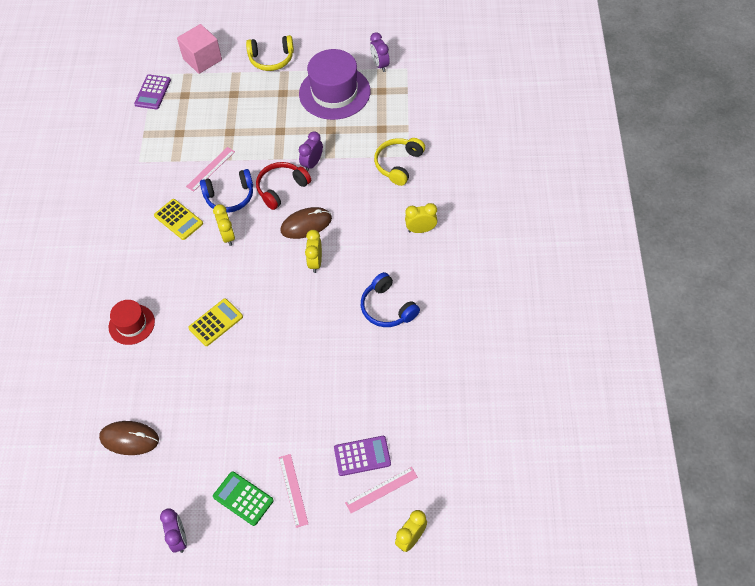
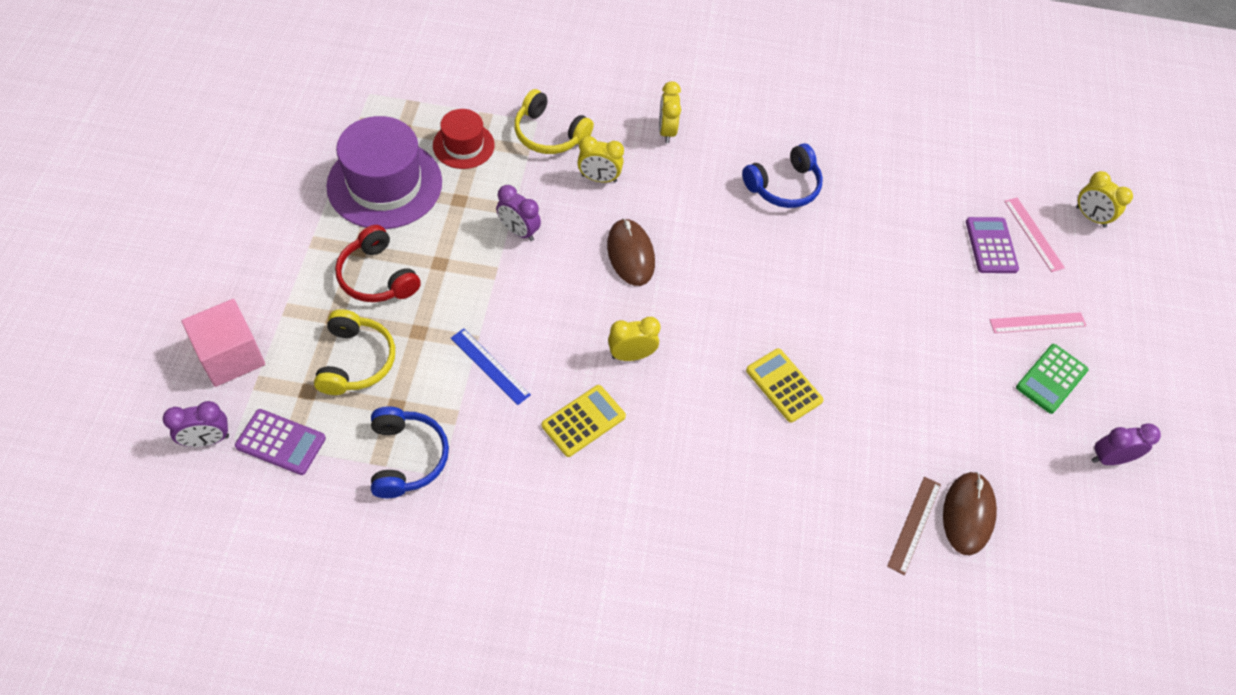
camera: 90 degrees left, 0 degrees up
(120, 405) = (914, 524): none -> brown ruler
(131, 324) = (774, 502): red hat -> red hat (463, 145)
(210, 169) = (490, 366): pink ruler -> blue ruler
(230, 197) = (554, 345): blue headphones -> blue headphones (406, 457)
(271, 59) = (275, 255): yellow headphones -> yellow headphones (355, 361)
(281, 188) = (556, 275): red headphones -> red headphones (377, 276)
(315, 262) = (699, 252): yellow clock -> yellow clock (599, 178)
(380, 65) = (349, 122): purple clock -> purple clock (207, 440)

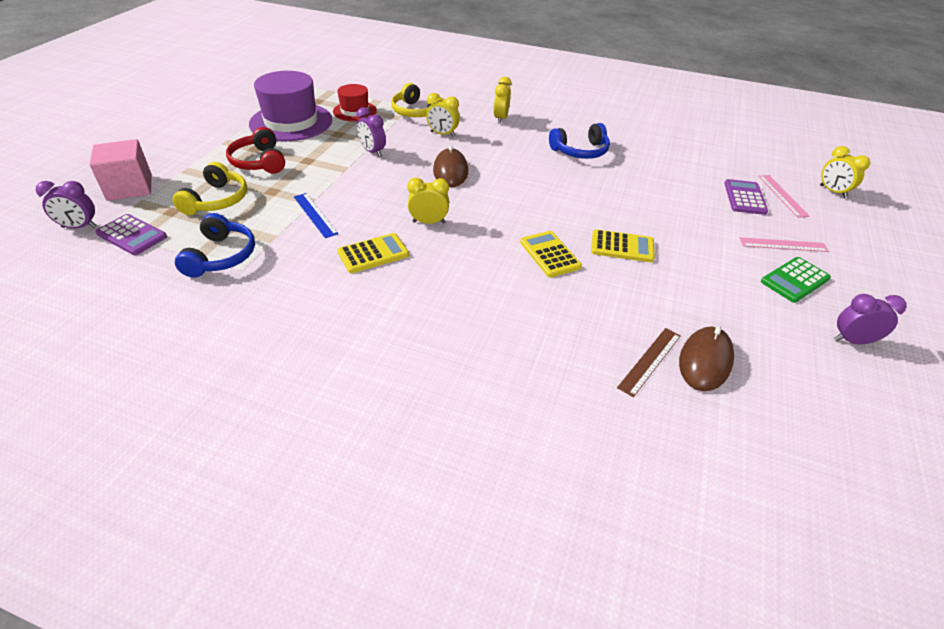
camera: 15 degrees right, 15 degrees down
(862, 358) = (622, 247): none -> yellow calculator

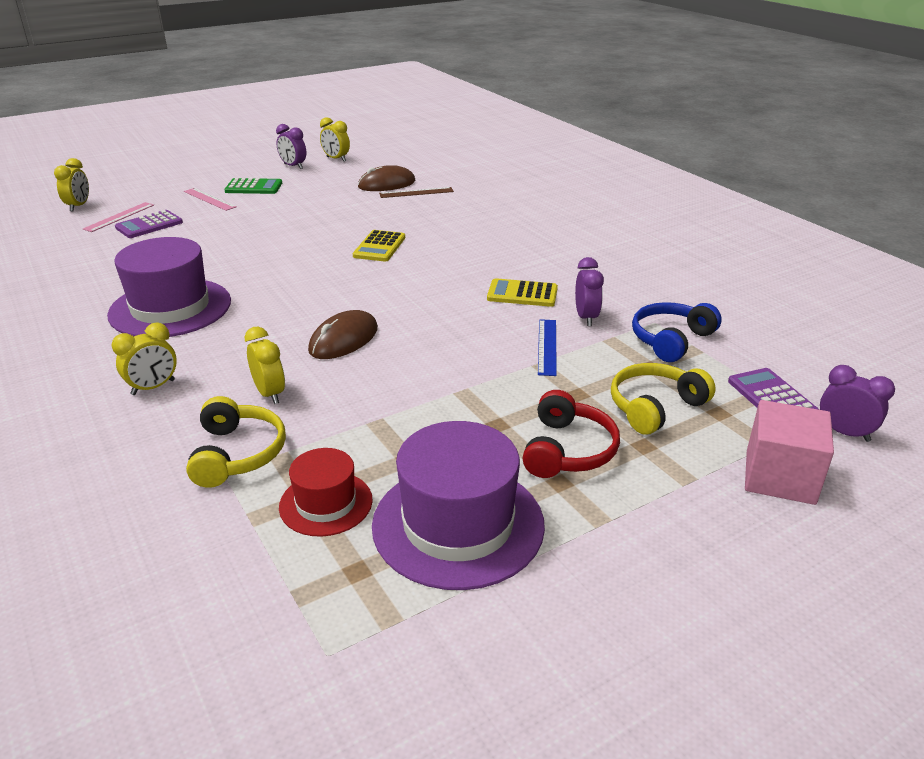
camera: 140 degrees left, 10 degrees down
(372, 152) = (397, 403): purple clock -> purple clock (586, 318)
(429, 222) = (441, 300): yellow clock -> yellow clock (336, 159)
(580, 151) = (170, 308): blue headphones -> purple hat
(622, 247) = (317, 233): yellow calculator -> none

